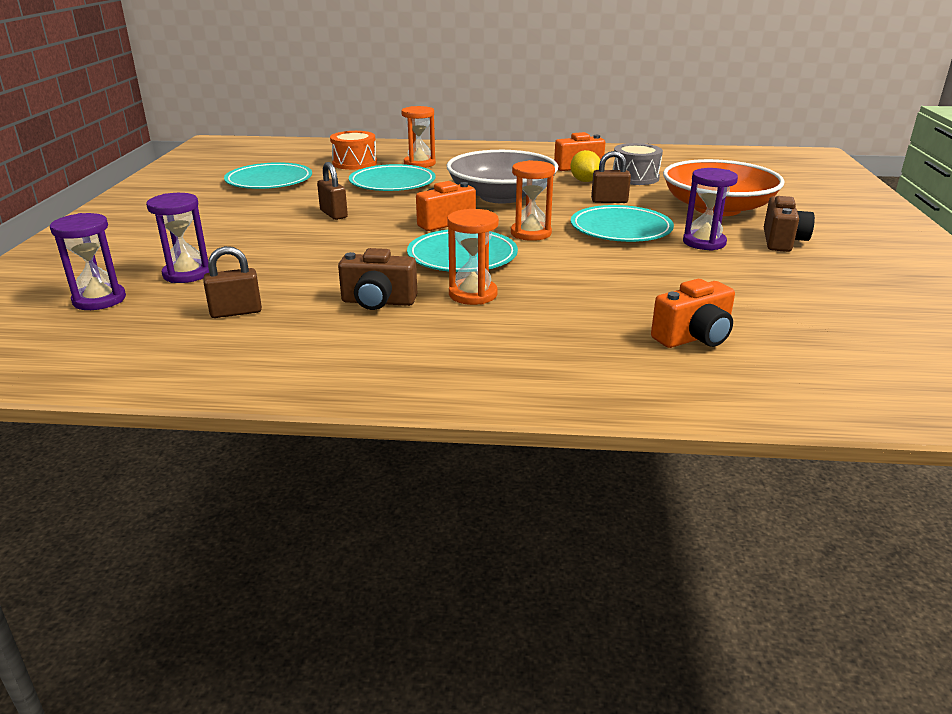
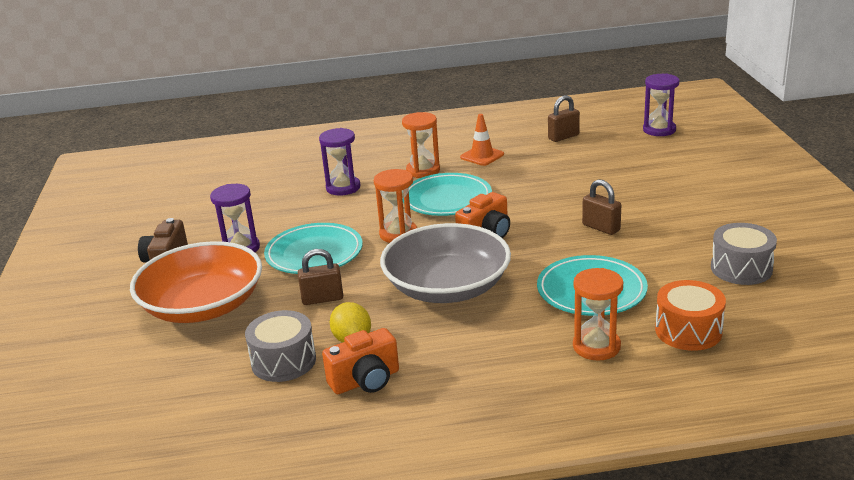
camera: 170 degrees right, 0 degrees up
(187, 274) = (635, 153): purple hourglass -> purple hourglass (343, 188)
(269, 181) = (741, 268): turquoise plate -> grey drum
(378, 302) = (482, 156): brown camera -> orange traffic cone
(694, 338) = (280, 166): orange camera -> none

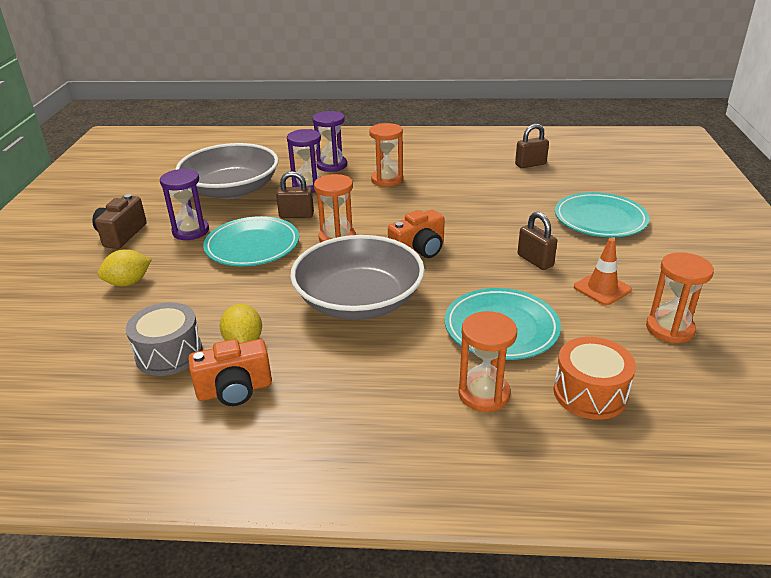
camera: 10 degrees right, 5 degrees up
(203, 306) = (128, 282): orange bowl -> yellow lemon
(262, 202) = (231, 190): none -> grey bowl
(322, 299) = (237, 293): brown padlock -> brown padlock (296, 215)
(447, 199) = (397, 210): turquoise plate -> turquoise plate (600, 219)
(482, 156) = (447, 173): orange traffic cone -> orange traffic cone (602, 288)
(659, 130) = (626, 169): purple hourglass -> purple hourglass (332, 165)
(741, 268) = (669, 329): grey drum -> orange hourglass

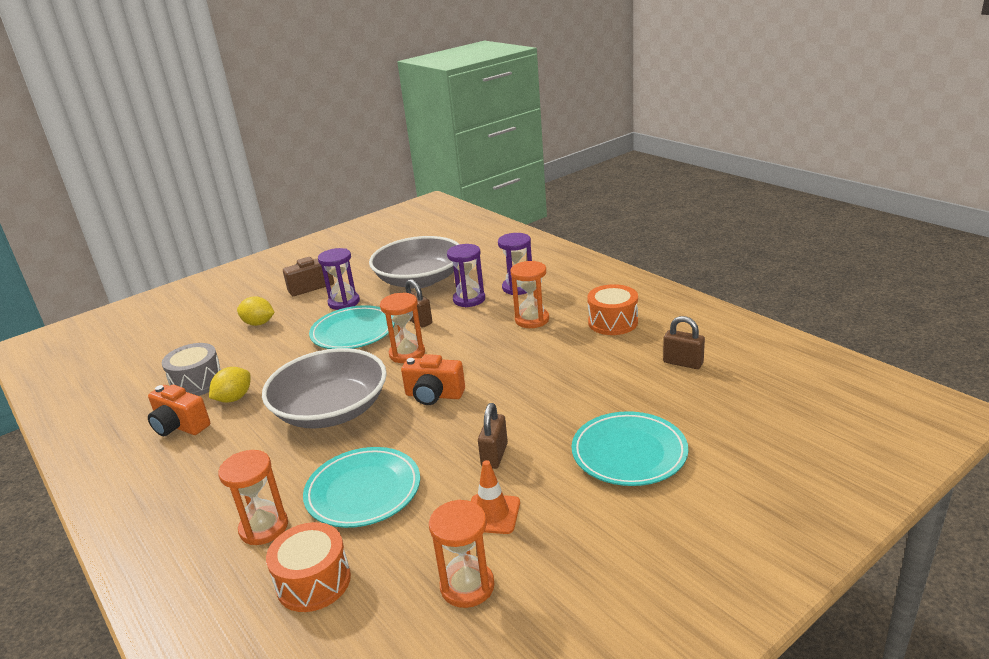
camera: 50 degrees right, 5 degrees down
(444, 160) = (613, 322): none -> orange drum

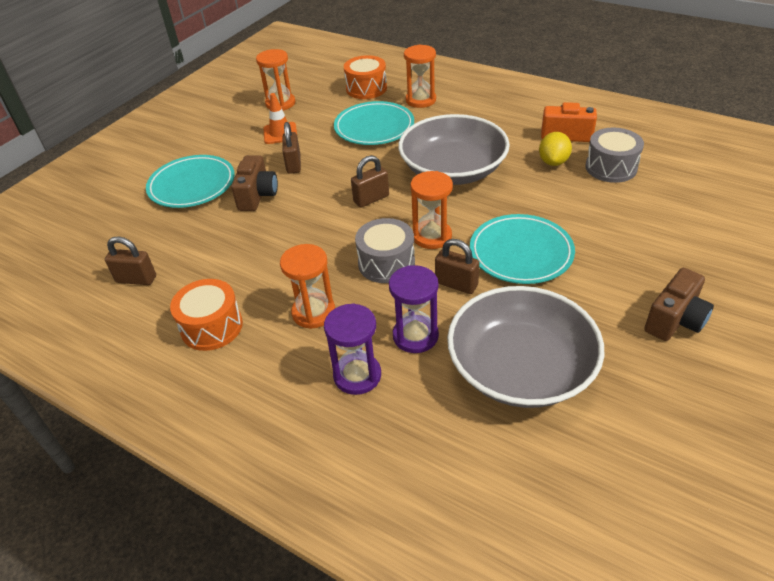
camera: 160 degrees right, 15 degrees up
(259, 323) = (653, 243): yellow lemon -> none
(344, 302) = (586, 298): purple hourglass -> none
(434, 395) = (371, 199): orange camera -> brown padlock
(458, 341) = (386, 263): none -> grey drum
(550, 422) = (257, 196): none -> brown camera

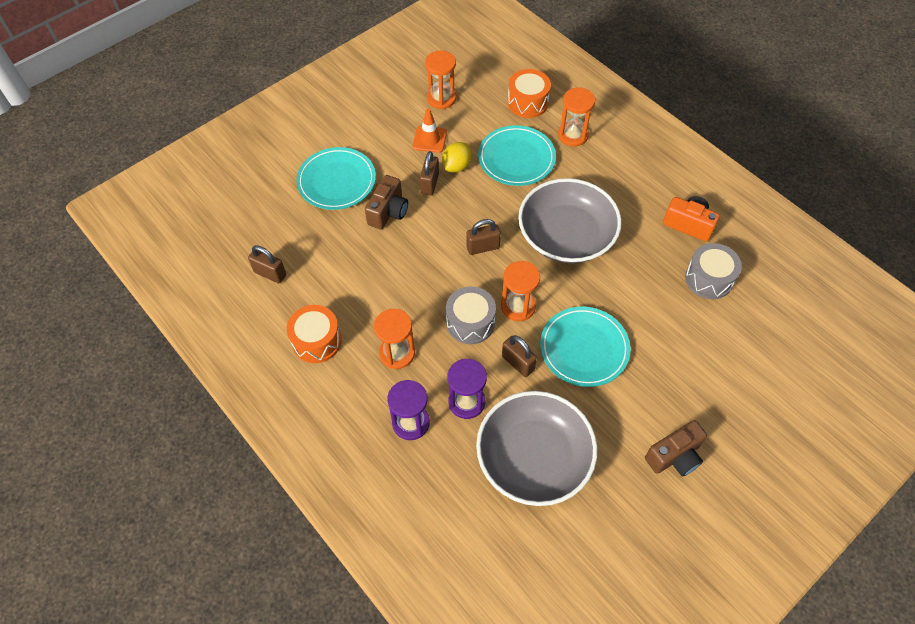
camera: 15 degrees right, 15 degrees up
(553, 162) = (660, 255): yellow lemon -> yellow lemon (457, 166)

